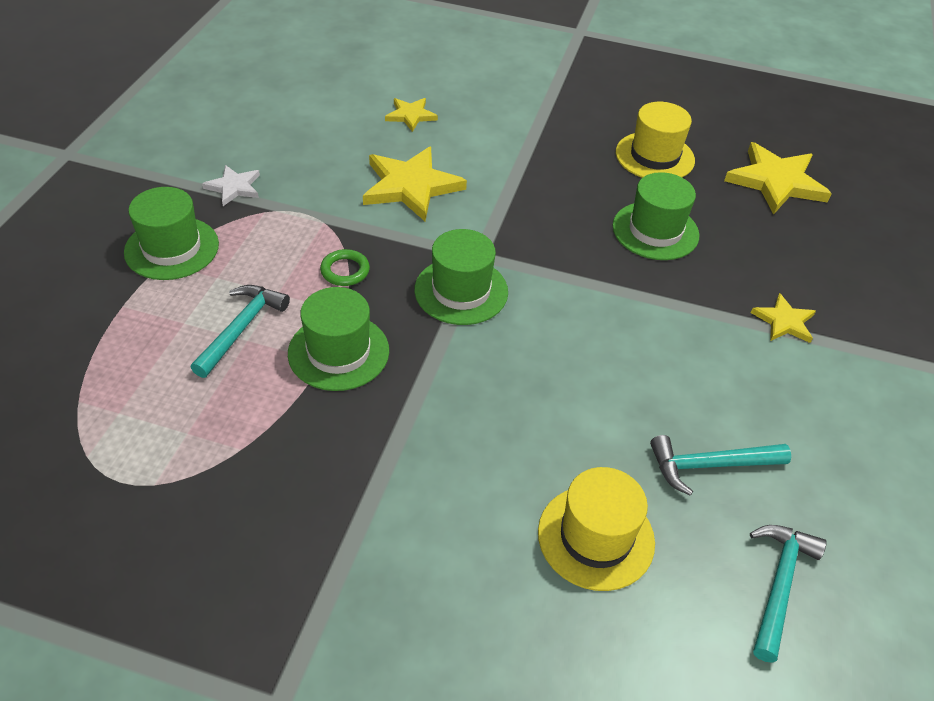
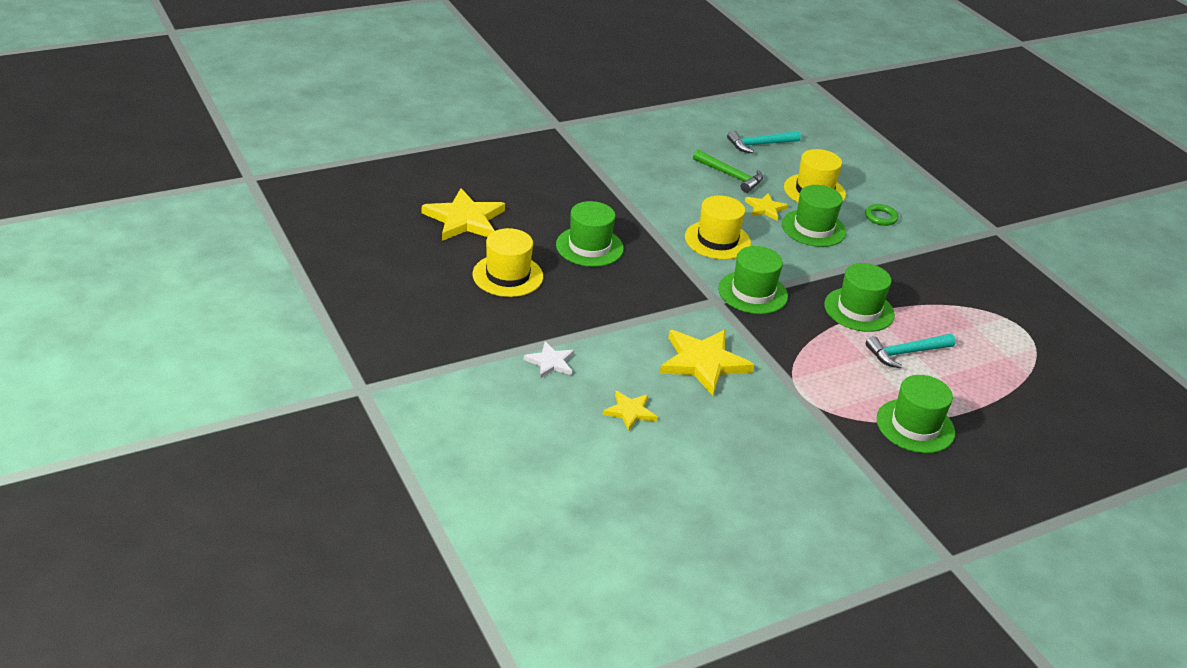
camera: 135 degrees left, 10 degrees down
(234, 187) = (833, 442): white star -> white star (550, 362)
(345, 271) = (811, 343): green ring -> green ring (880, 217)
(514, 450) = (813, 228): none -> green hat
(577, 335) = (717, 240): none -> yellow hat
(710, 465) = (730, 176): turquoise hammer -> green hammer
(784, 321) = (600, 182): yellow star -> yellow star (765, 208)

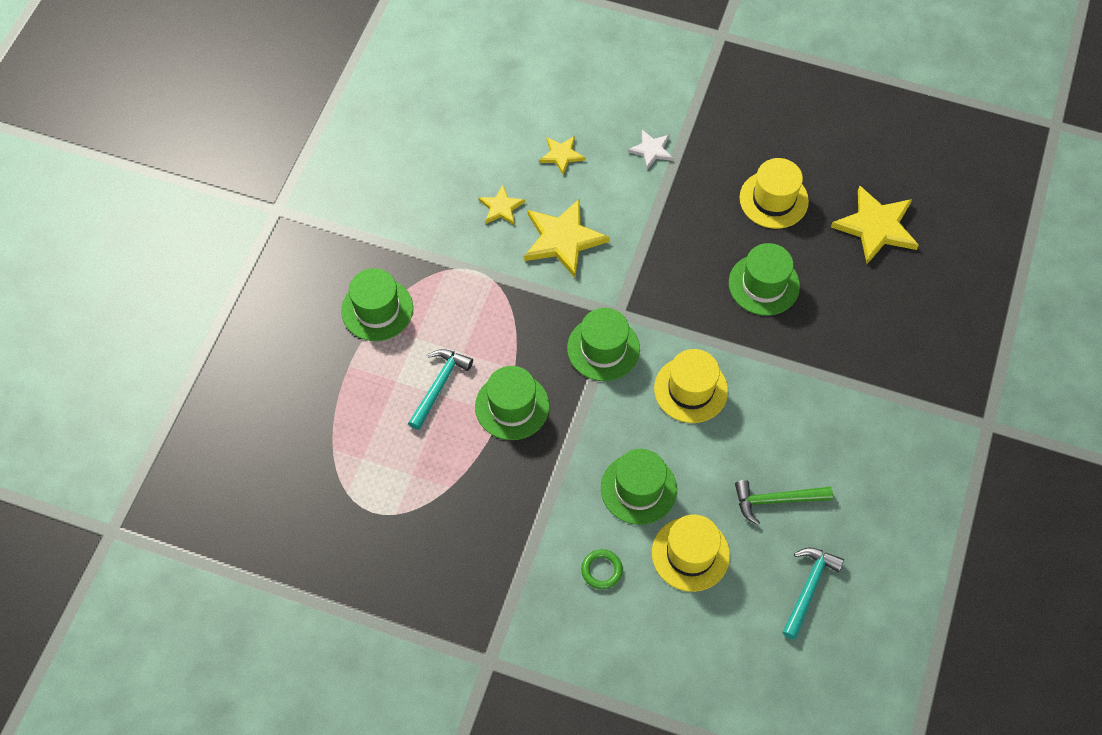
camera: 140 degrees right, 25 degrees up
(765, 208) = (701, 477): yellow star -> yellow star (501, 207)

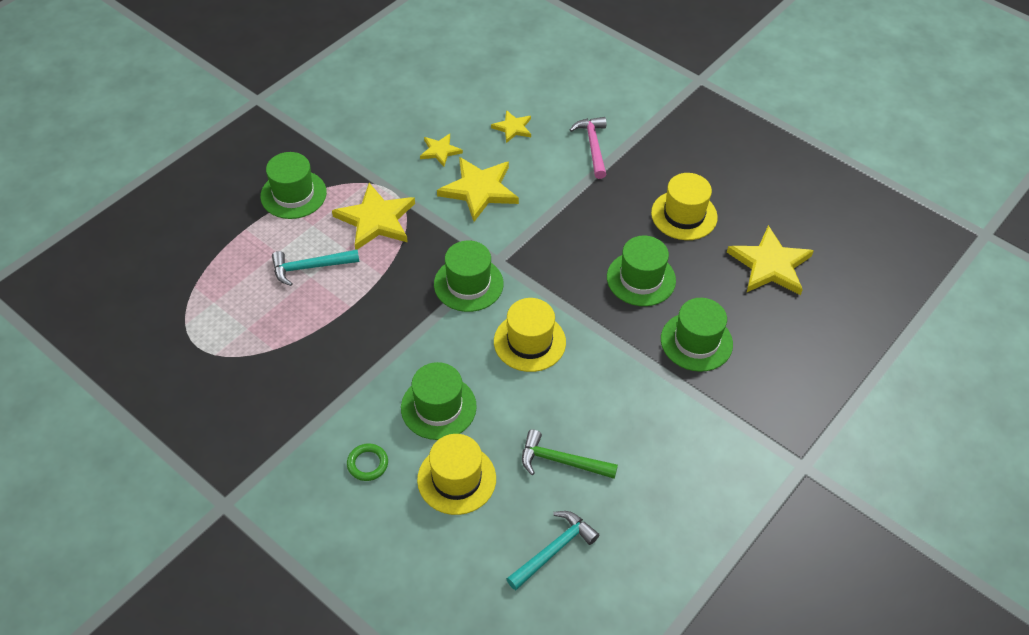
camera: 20 degrees right, 10 degrees down
(439, 386) = (310, 267): turquoise hammer -> turquoise hammer turned 150 degrees counterclockwise
(476, 309) = (376, 220): none -> yellow star
(512, 406) = (363, 303): green hat -> green hat (696, 341)
(651, 150) = (593, 146): white star -> pink hammer

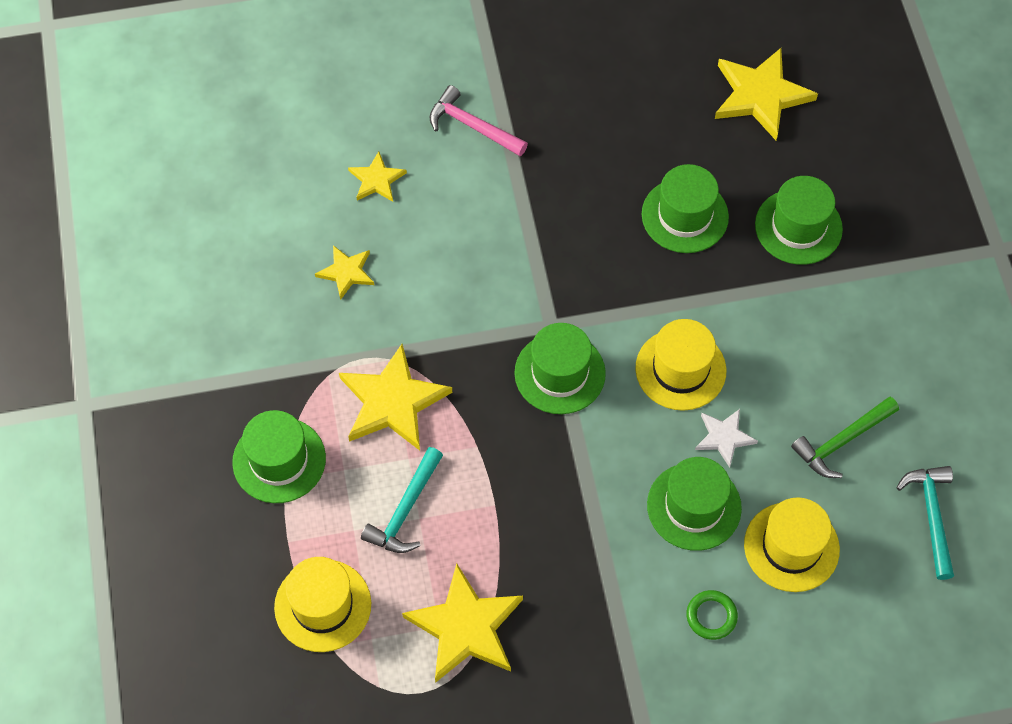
camera: 50 degrees left, 10 degrees up
(479, 190) = (439, 274): yellow star -> yellow star (465, 627)
(503, 393) = (724, 437): none -> white star
(684, 215) = (637, 117): yellow hat -> yellow hat (323, 605)

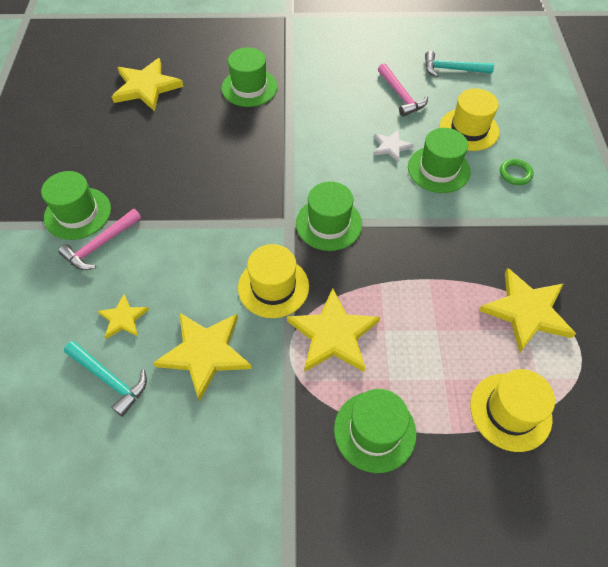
camera: 80 degrees left, 5 degrees down
(346, 272) = (205, 353): yellow star -> yellow star, size x1.84
(405, 510) = (429, 338): turquoise hammer -> turquoise hammer (109, 379)
(680, 369) = (338, 159): yellow hat -> yellow hat (273, 287)
(685, 215) = (223, 138): green hat -> green hat (77, 213)
(842, 441) = (401, 95): green hammer -> pink hammer

